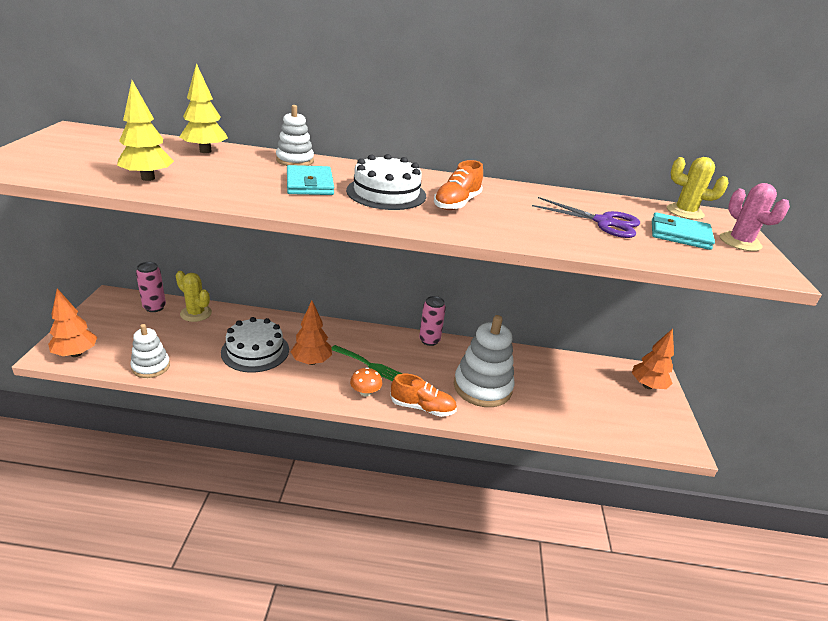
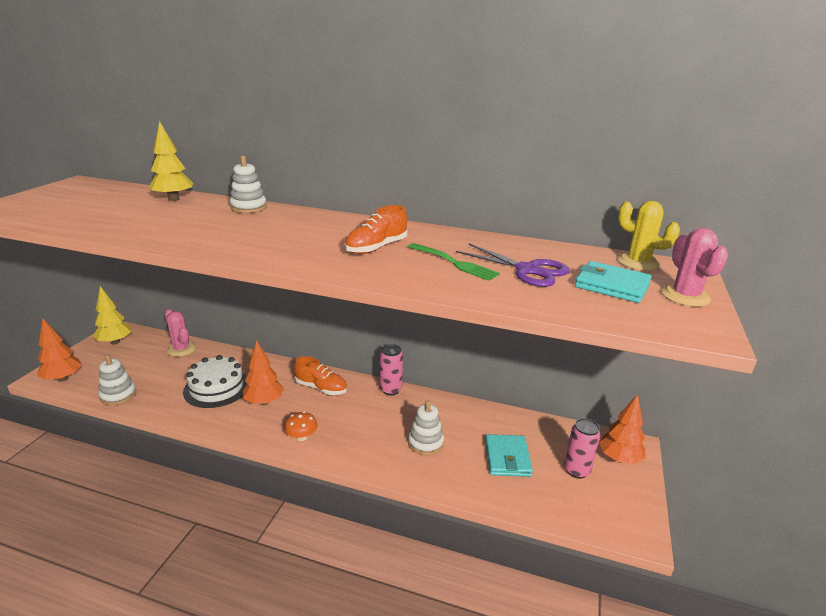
camera: 15 degrees right, 5 degrees down
(148, 178) = (101, 221): yellow tree -> yellow tree (115, 342)
(154, 307) = (149, 342): pink can -> pink can (576, 470)
(196, 313) = (181, 349): yellow cactus -> pink cactus
(309, 184) = (243, 228): turquoise wallet -> turquoise wallet (507, 458)
(369, 365) = (318, 409): green fork -> green fork (454, 263)
(386, 193) = (311, 237): white cake -> none
(422, 407) = (352, 458): orange shoe -> orange shoe (321, 388)
(482, 387) = (425, 443): white stacking toy -> white stacking toy, size x0.57

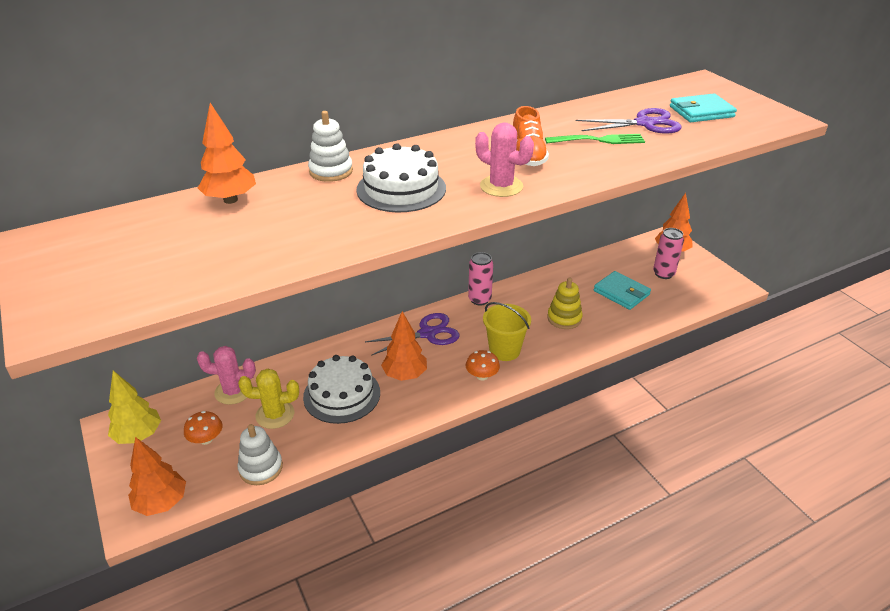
camera: 45 degrees left, 10 degrees up
(130, 363) = (206, 439): none -> orange mushroom
(174, 199) = (230, 200): yellow tree -> orange tree
(252, 230) = (401, 189): none -> white cake
(321, 388) = (427, 333): orange shoe -> purple scissors
(345, 432) = (504, 350): none -> yellow bucket
(425, 443) = (564, 318): white stacking toy -> yellow stacking toy
(638, 262) = (677, 87): yellow cactus -> yellow cactus (275, 415)
(685, 296) = (740, 101): pink cactus -> pink cactus (501, 186)

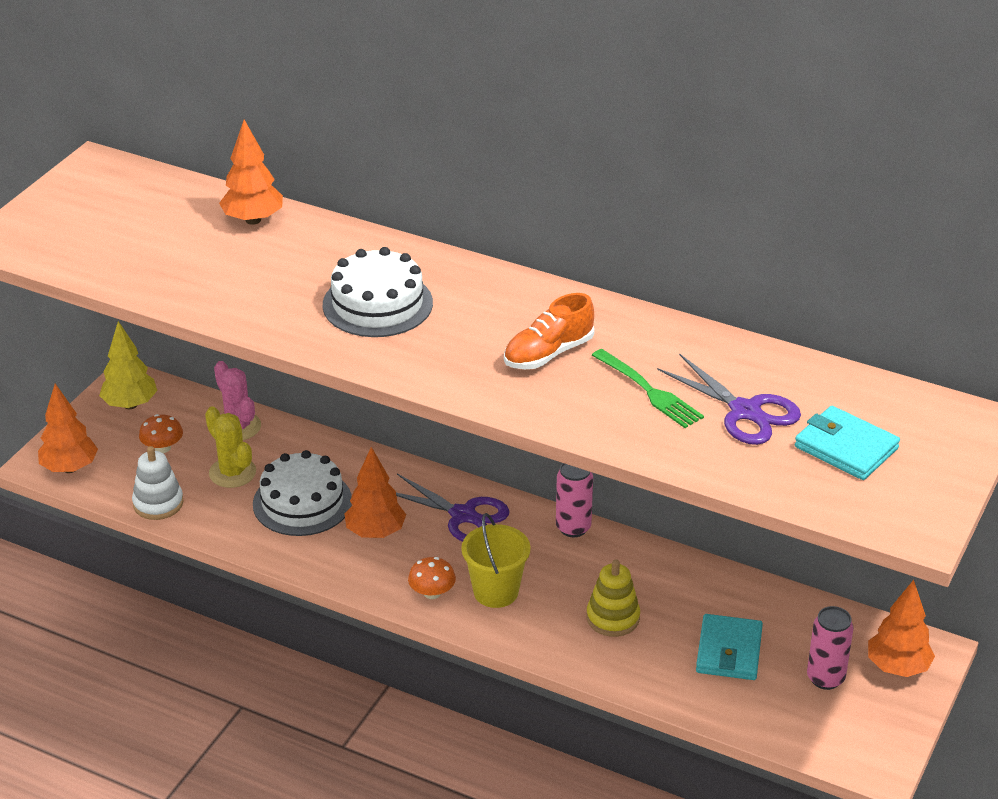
camera: 55 degrees right, 0 degrees up
(331, 171) = (367, 247): white stacking toy -> none
(501, 186) = (452, 363): pink cactus -> none

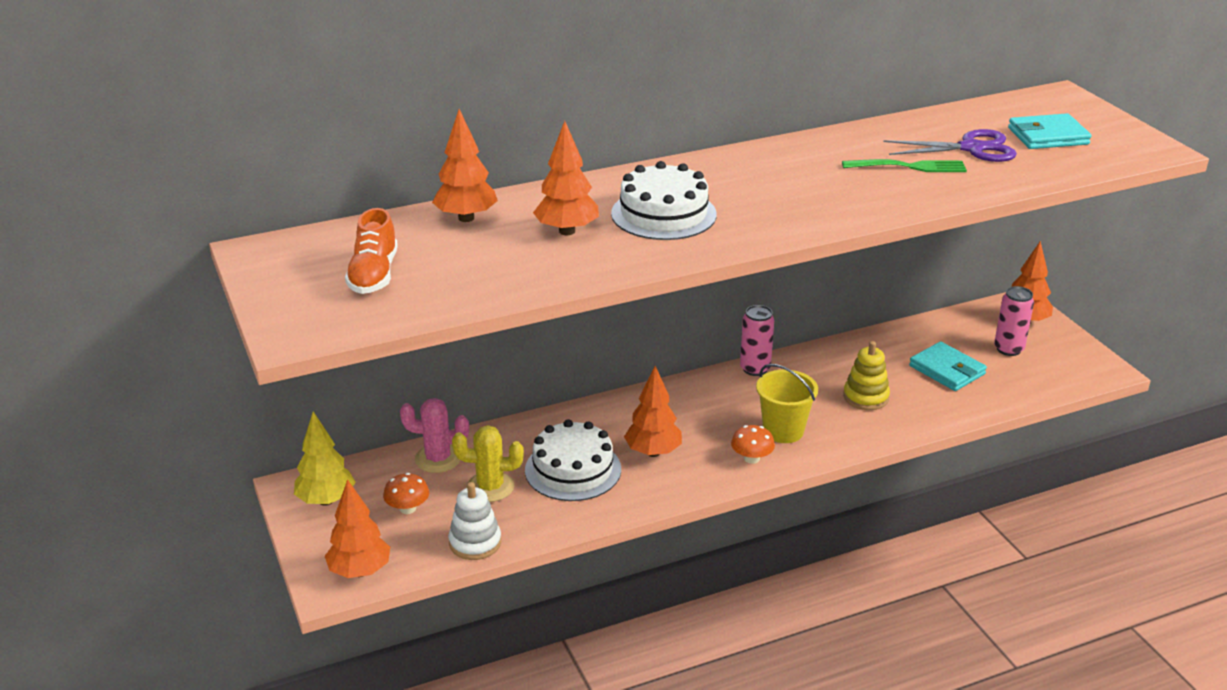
camera: 50 degrees left, 5 degrees down
(289, 273) = (567, 231): none -> orange tree
(463, 515) = (684, 406): purple scissors -> none
(548, 354) = (818, 181): orange shoe -> orange shoe (374, 275)

